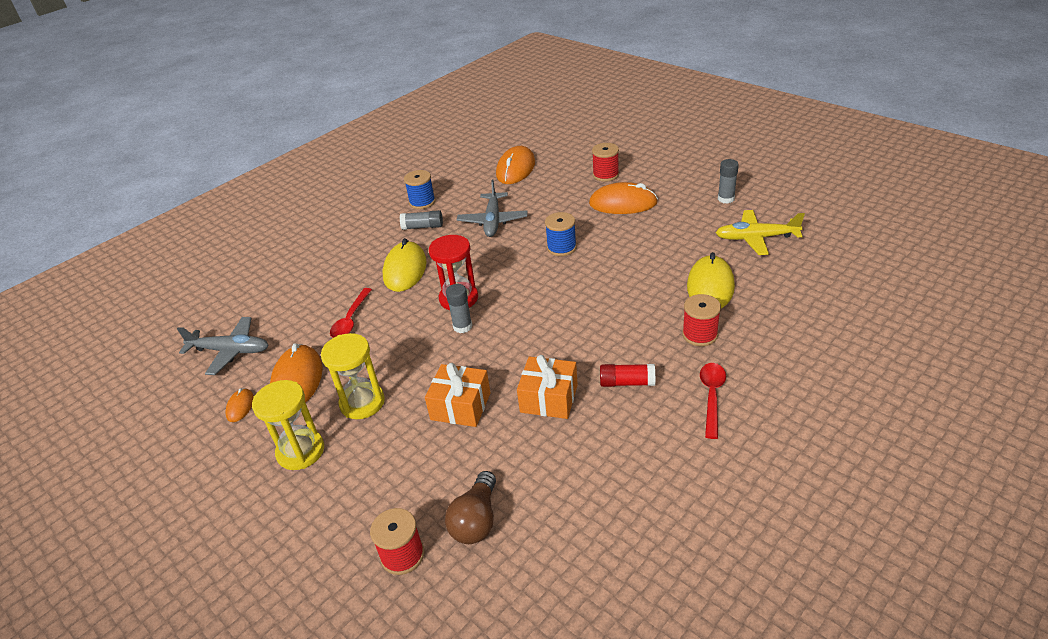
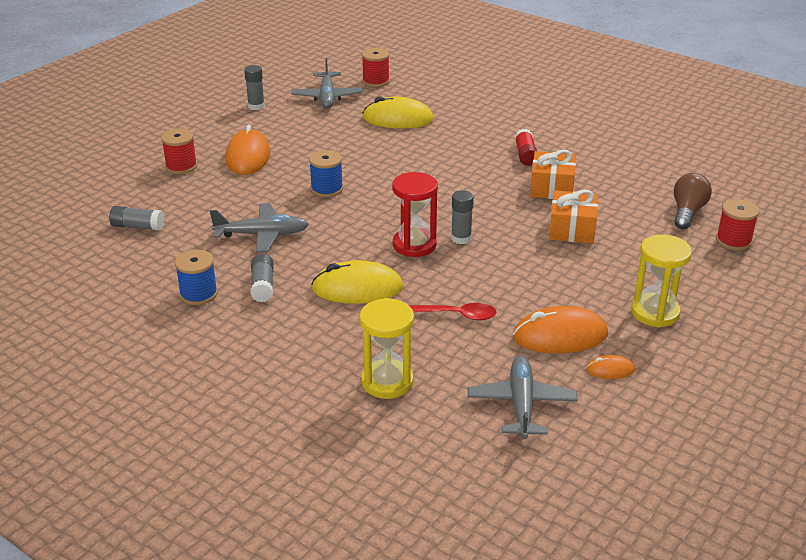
camera: 100 degrees left, 5 degrees down
(362, 403) = (582, 285): yellow hourglass -> yellow hourglass (387, 382)
(476, 520) = (687, 212): brown light bulb -> brown light bulb turned 75 degrees counterclockwise
(515, 169) = (138, 226): orange mouse -> grey glue stick
(699, 335) = (463, 125): red spool -> red spool (376, 81)
(712, 397) = (533, 123): red spoon -> none
(756, 238) = (327, 97): yellow plane -> grey plane

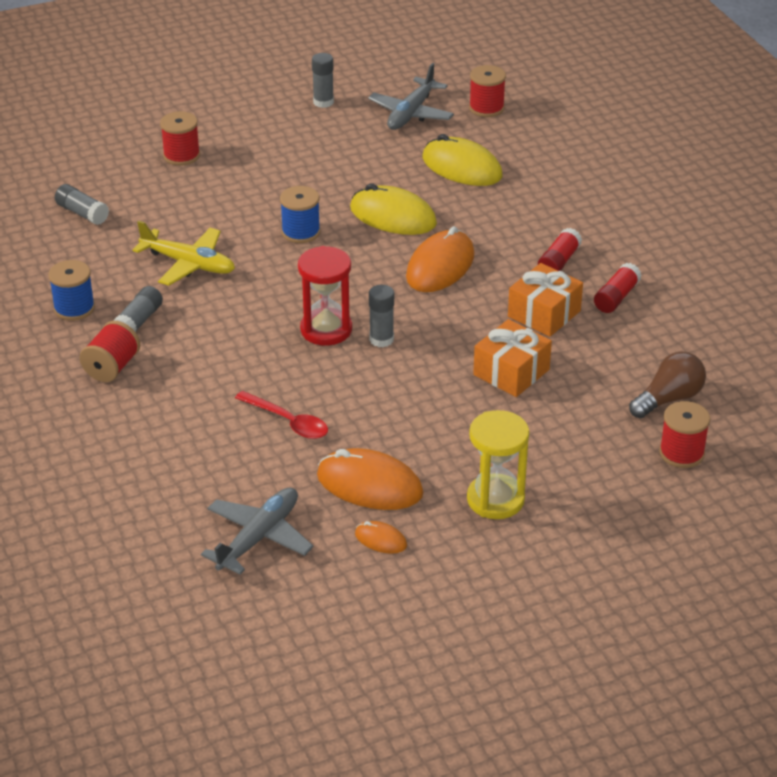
camera: 30 degrees right, 5 degrees up
(248, 156) = (257, 165): orange mouse -> orange mouse (440, 266)
(262, 235) = (189, 264): grey plane -> yellow plane
(274, 326) = (112, 367): none -> red spool
(357, 288) = (224, 357): yellow mouse -> yellow mouse (393, 216)
(387, 382) = (159, 465): yellow hourglass -> none
(585, 164) = (616, 297): none -> red glue stick

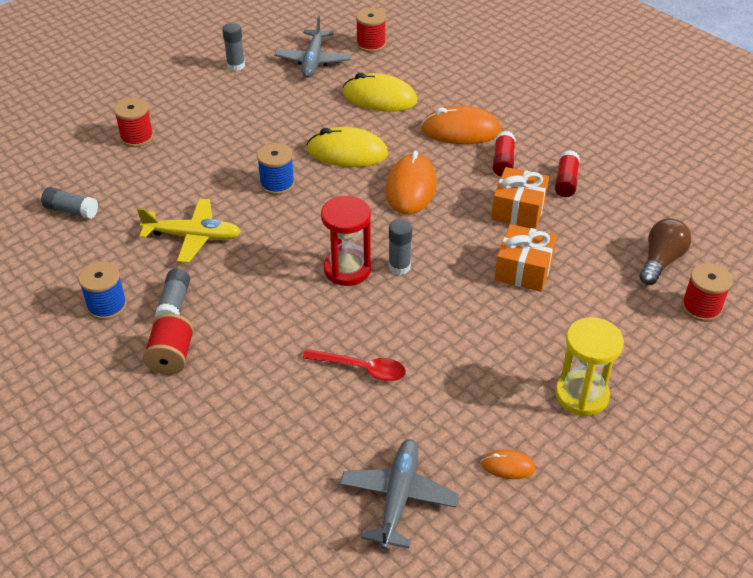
camera: 20 degrees left, 5 degrees up
(369, 485) = (467, 412): orange mouse -> orange mouse (460, 130)

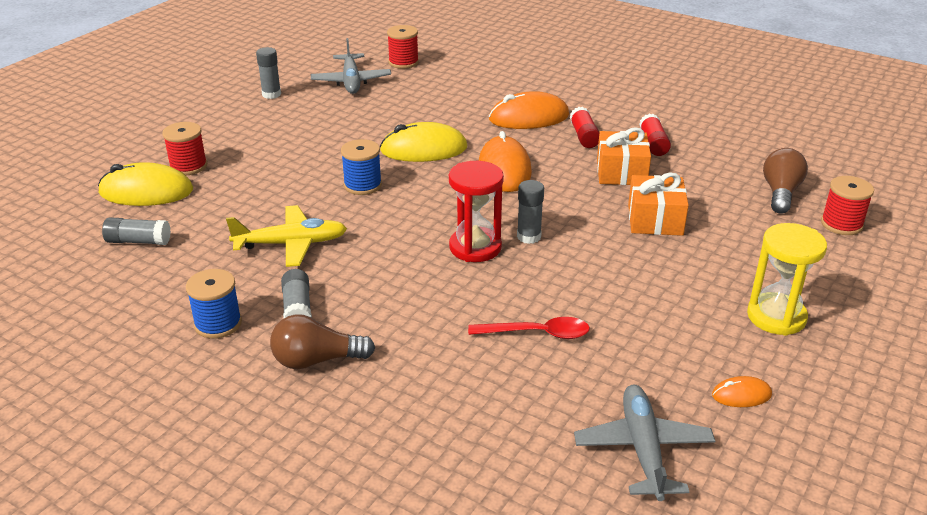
camera: 15 degrees left, 10 degrees down
(171, 357) = (317, 360): red spool -> brown light bulb
(379, 98) = (434, 102): yellow mouse -> yellow mouse (146, 191)

